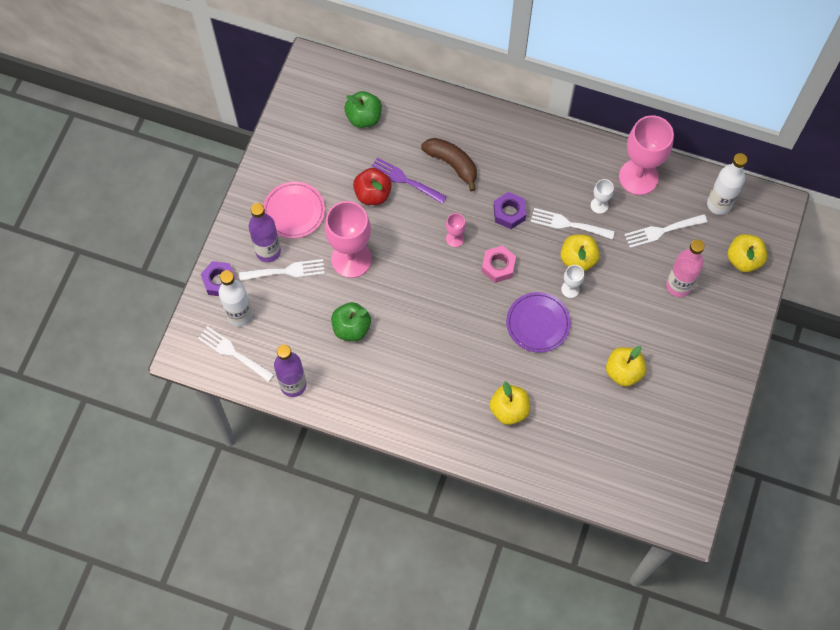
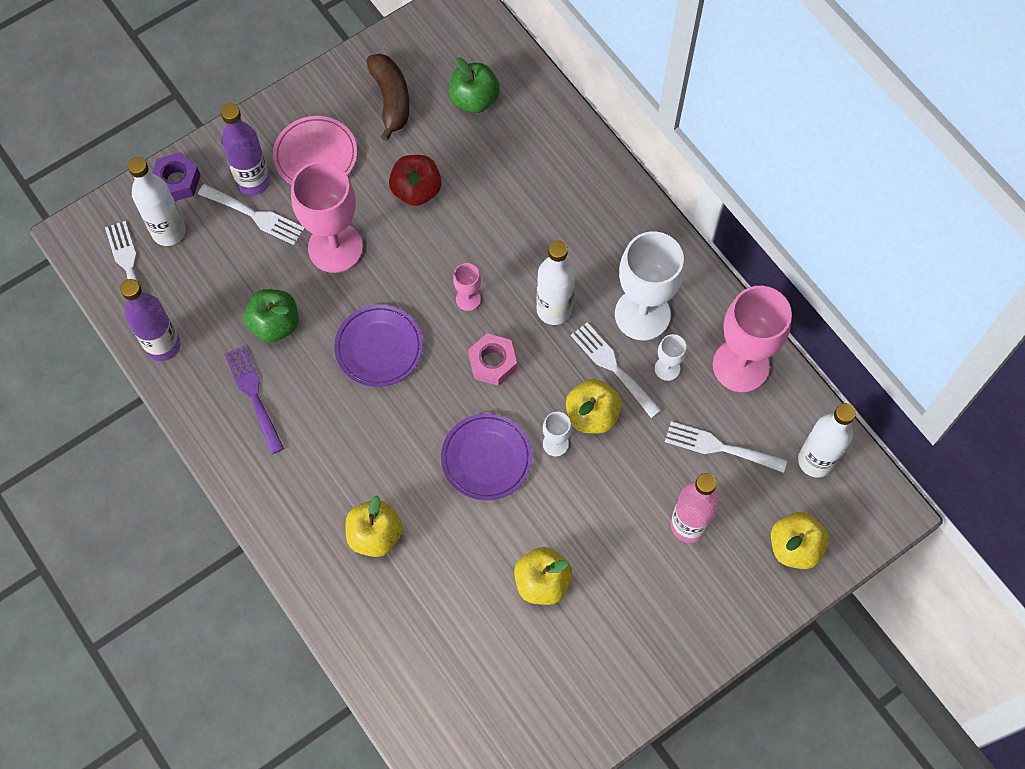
camera: 35 degrees right, 0 degrees up
(404, 180) = (464, 197): purple fork -> purple fork (253, 395)
(425, 301) = (379, 348): none -> purple plate
(452, 164) = (532, 213): brown banana -> brown banana (391, 99)
(509, 213) = (554, 310): purple nut -> white bottle
(561, 183) = (642, 314): none -> white goblet

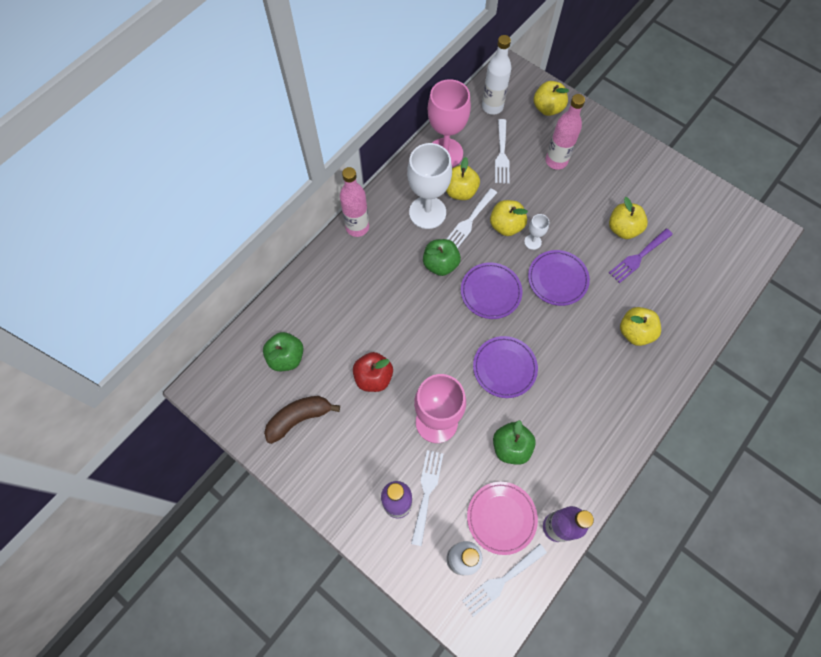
camera: 105 degrees left, 0 degrees up
(177, 181) = (413, 569): purple nut -> none
(253, 395) = (569, 444): purple fork -> purple fork (638, 257)
(315, 155) = (362, 461): pink plate -> pink plate (501, 518)
(468, 299) = (449, 319): pink goblet -> none
(492, 363) = (490, 292): pink nut -> purple plate
(554, 310) = (440, 264): white bottle -> green apple
(641, 218) = (357, 227): none -> pink bottle
(667, 368) = (460, 191): white goblet -> yellow apple

